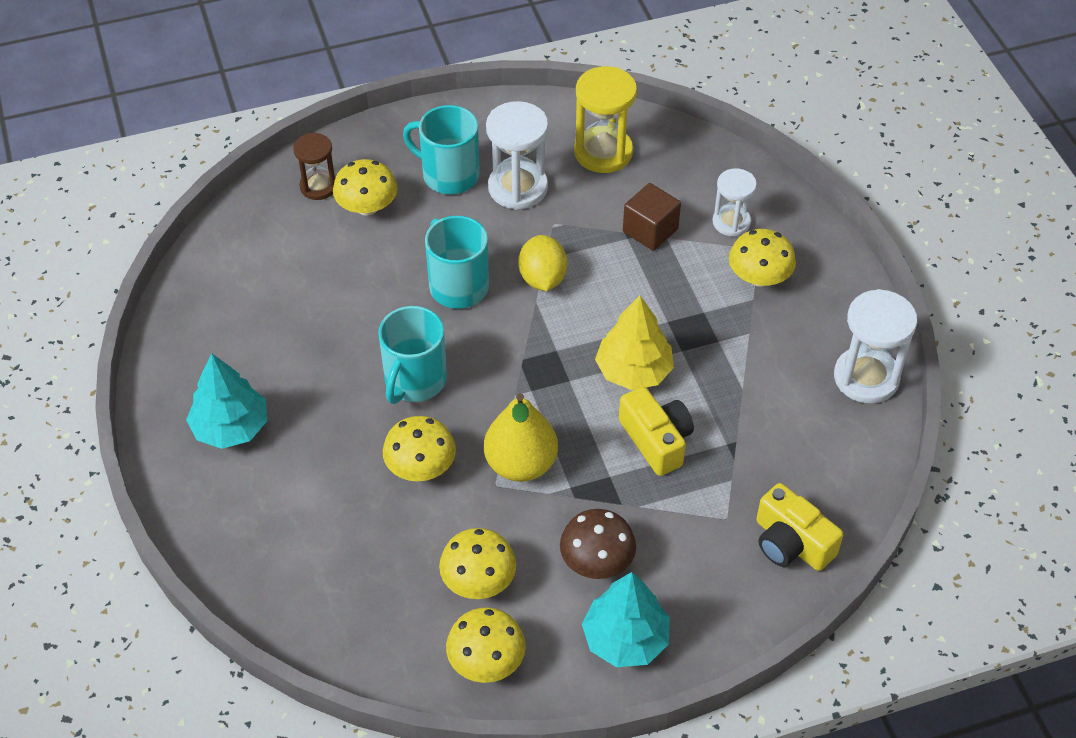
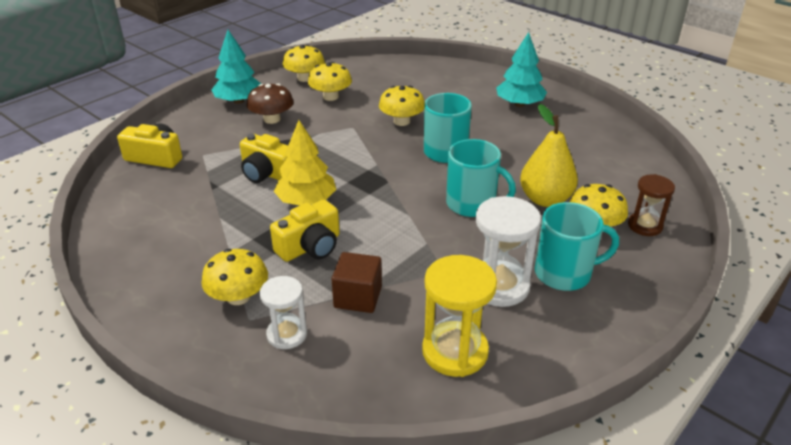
camera: 150 degrees right, 15 degrees down
(521, 464) = (345, 139): yellow pear -> yellow pear (545, 199)
(542, 278) = (416, 230): yellow lemon -> none
(663, 305) = (310, 246): none -> yellow camera
(866, 378) = (119, 257): white hourglass -> none

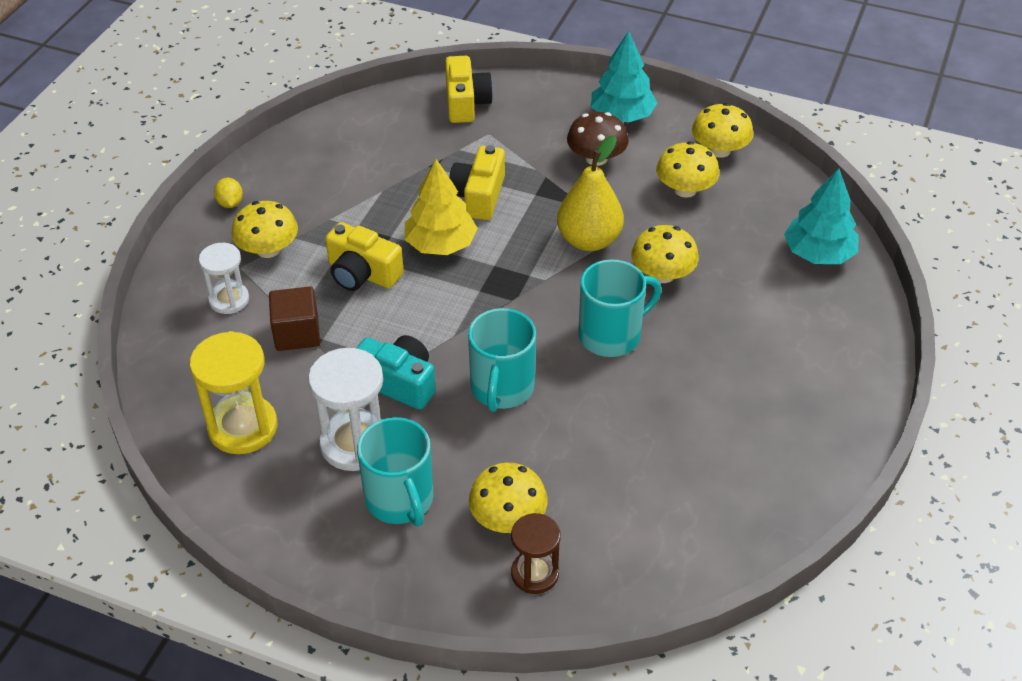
camera: 70 degrees right, 10 degrees up
(153, 311) = (230, 203): none -> yellow lemon
(444, 251) = (398, 382): none -> turquoise camera
(519, 104) = (793, 388): turquoise tree -> turquoise tree (818, 254)
(545, 199) = (547, 458): yellow pear -> yellow pear (589, 240)

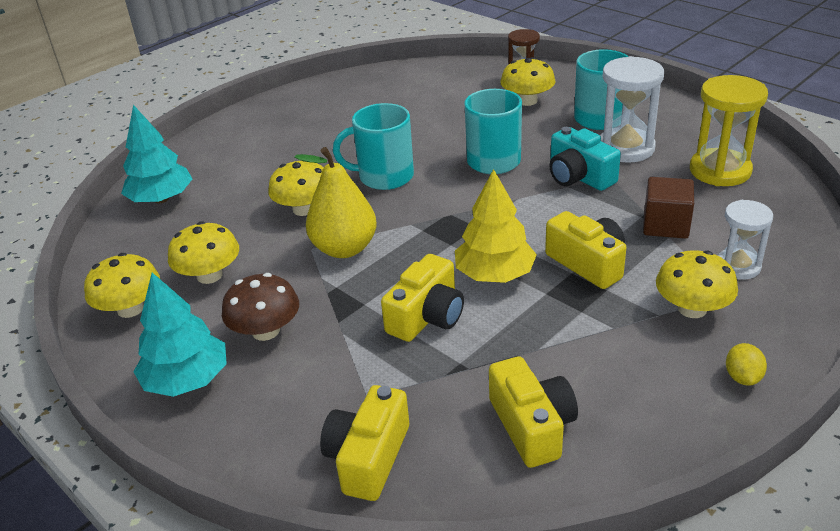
camera: 155 degrees left, 10 degrees down
(370, 141) = (532, 426): none -> yellow camera

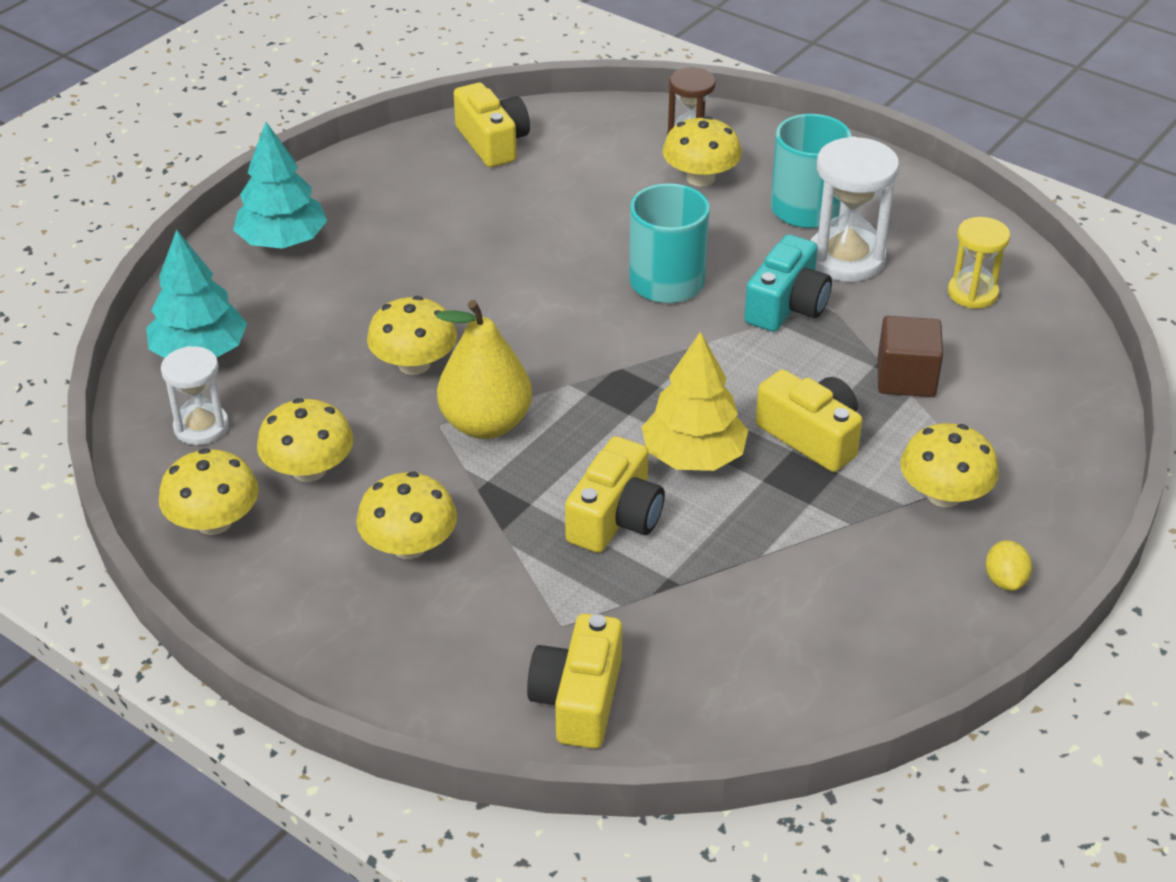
camera: 10 degrees left, 5 degrees up
(187, 380) = (324, 616): turquoise tree -> turquoise tree (282, 241)
(266, 331) = (409, 546): brown mushroom -> yellow mushroom
(384, 177) = (517, 309): turquoise mug -> none
(532, 426) = (766, 651): yellow camera -> yellow camera (492, 142)
(579, 177) = (787, 305): turquoise camera -> turquoise camera turned 105 degrees counterclockwise
(720, 171) = (972, 293): yellow hourglass -> yellow hourglass, size x0.63
(737, 266) = (997, 435): white hourglass -> white hourglass (201, 427)

